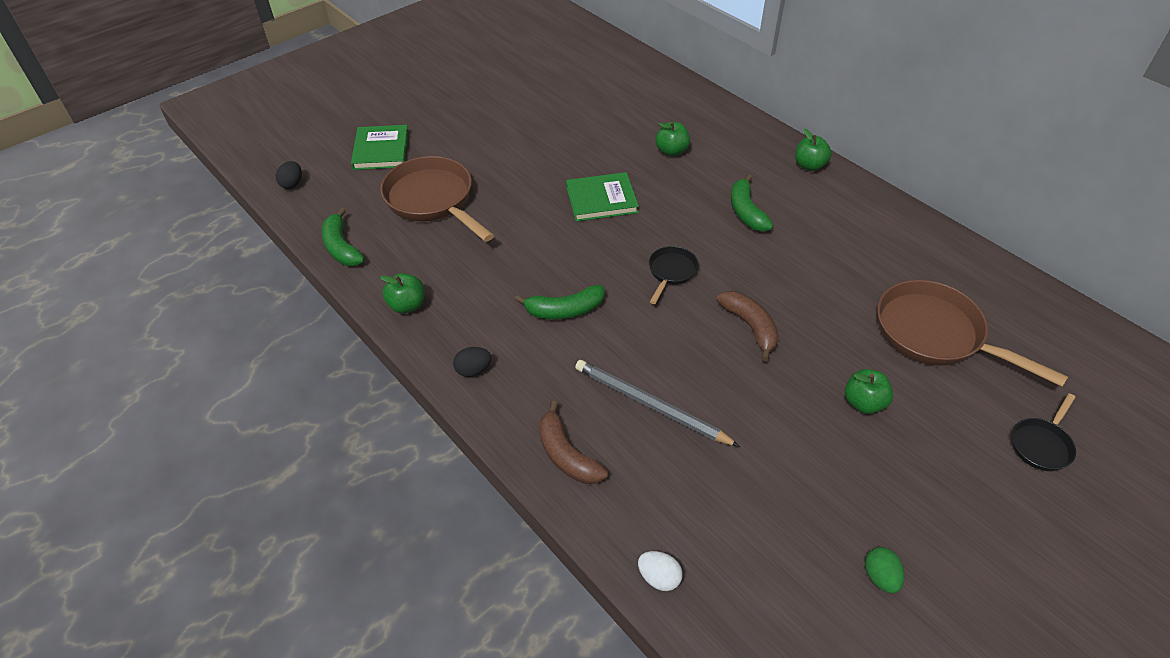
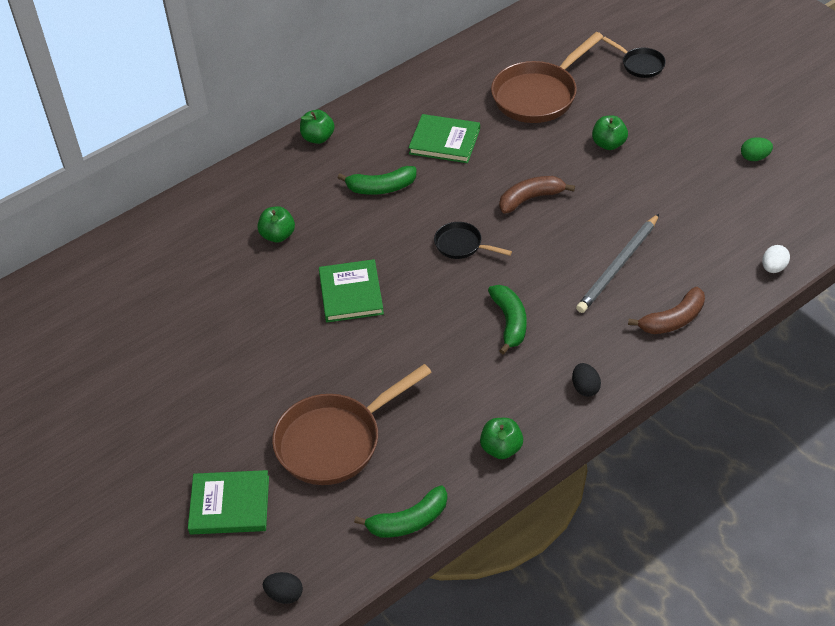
camera: 85 degrees left, 0 degrees up
(828, 255) = (444, 141): none -> green book

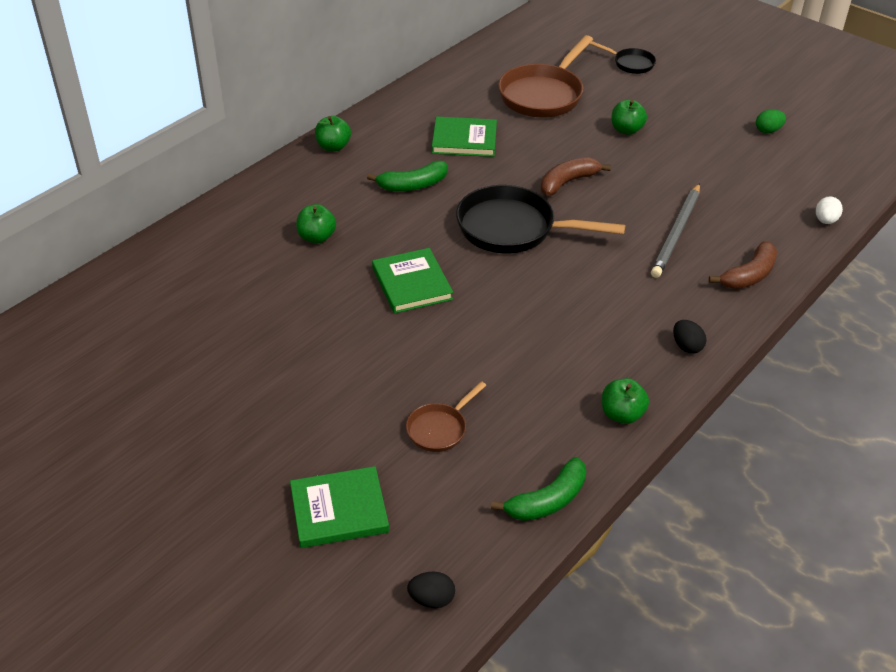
camera: 15 degrees left, 5 degrees down
(335, 441) = (439, 429): brown pan -> brown pan, size x0.51
(462, 245) = (513, 229): black pan -> black pan, size x1.97
(510, 322) = (587, 294): green banana -> none

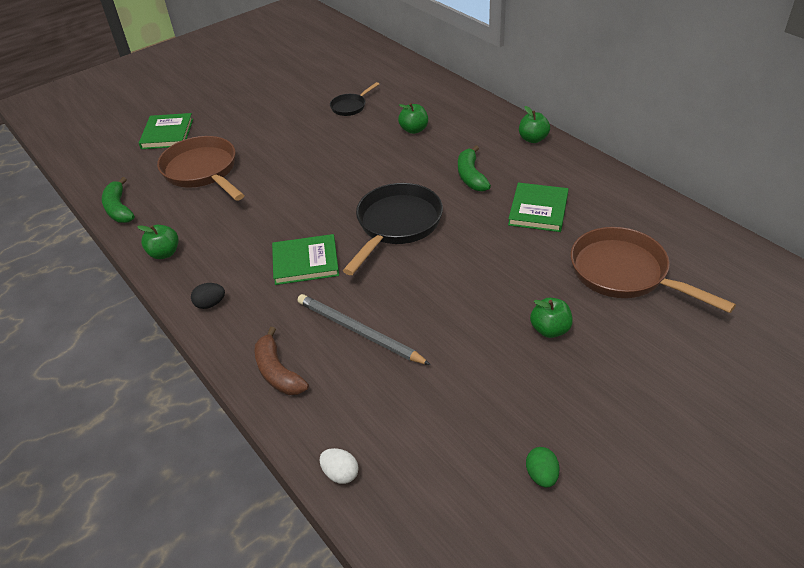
camera: 105 degrees right, 0 degrees up
(412, 283) = (346, 169): green book -> green book (305, 262)
(431, 599) = (88, 161): black egg -> none
(439, 429) = (203, 171): brown pan -> brown pan, size x1.97
(567, 182) = (458, 268): brown banana -> none
(630, 63) = (709, 364): black pan -> black pan (350, 106)

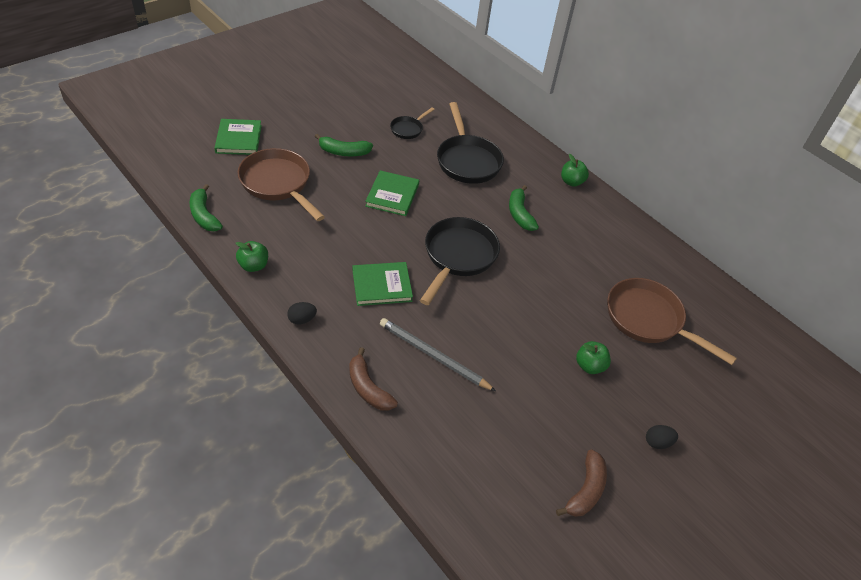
camera: 10 degrees left, 5 degrees up
(278, 135) = (344, 152): none -> green banana
(340, 474) = (428, 480): white egg -> none
(414, 130) = (467, 160): green apple -> black pan
(538, 210) = (577, 253): green book -> green book (392, 195)
(541, 475) = (586, 490): green egg -> brown banana
(637, 412) = (657, 442): none -> black egg

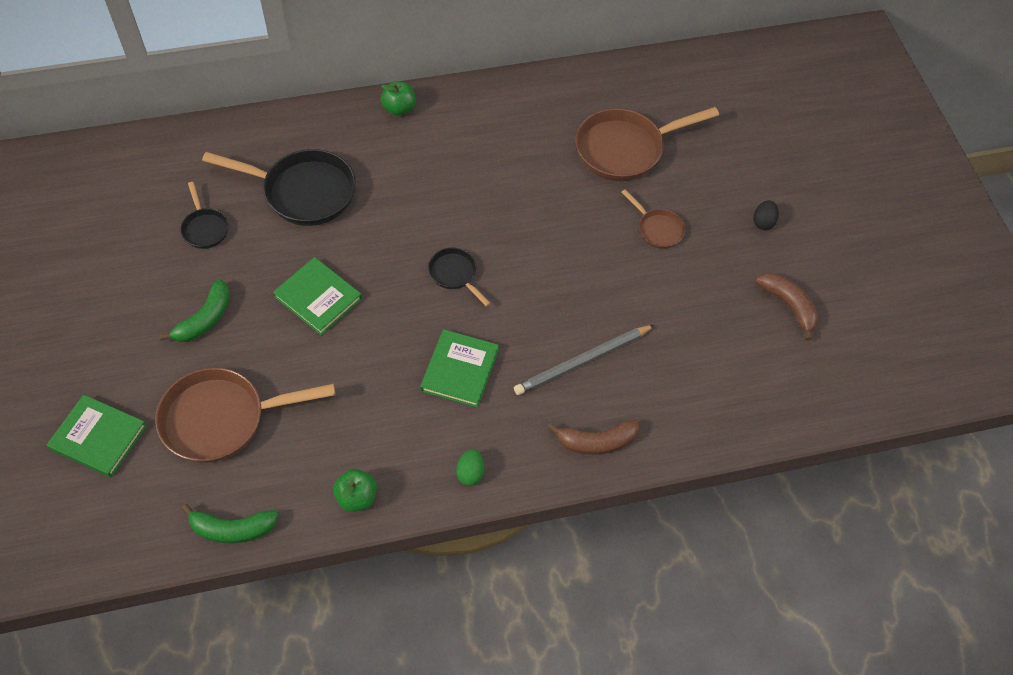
camera: 60 degrees left, 10 degrees up
(302, 319) = (470, 473): black egg -> green egg
(458, 256) = (455, 274): black pan -> black pan, size x0.51
(519, 214) = (422, 184): green banana -> none
(589, 366) = (657, 229): green apple -> brown pan

